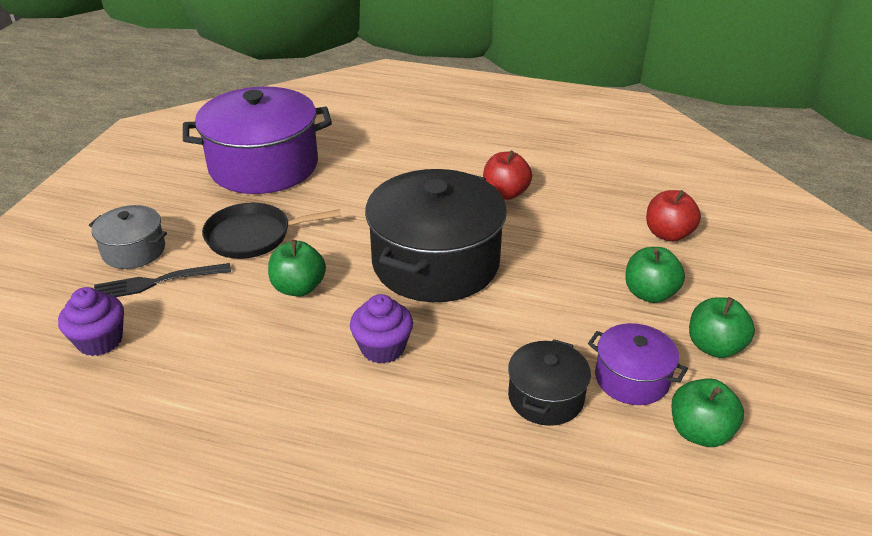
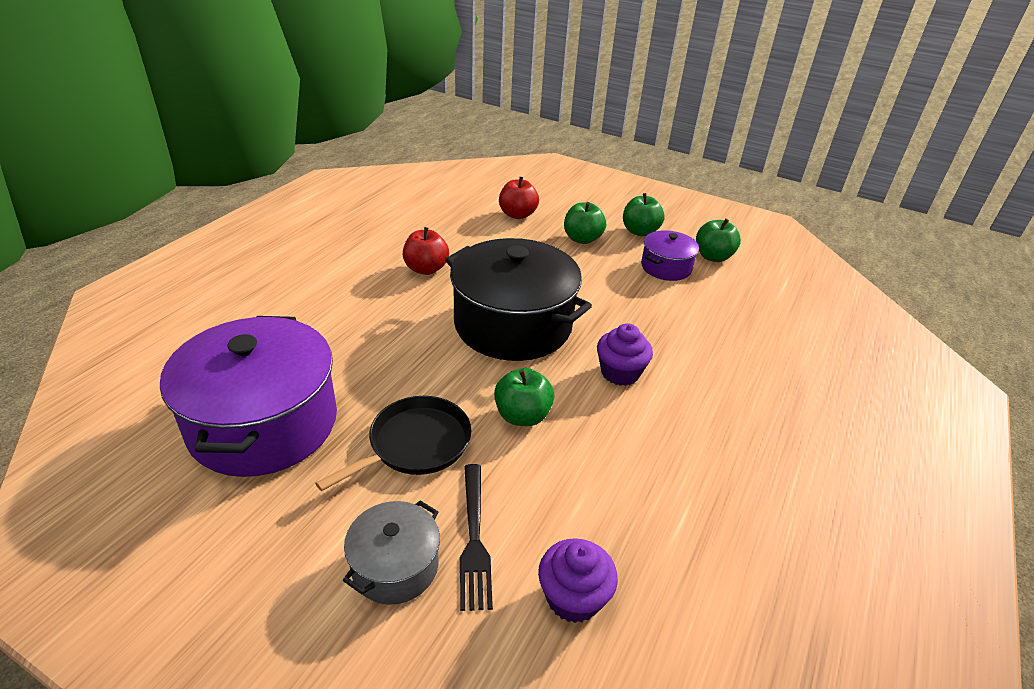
camera: 80 degrees left, 0 degrees up
(253, 236) = (415, 444): black pan -> black pan turned 135 degrees counterclockwise
(546, 397) = (682, 304): black pot -> none

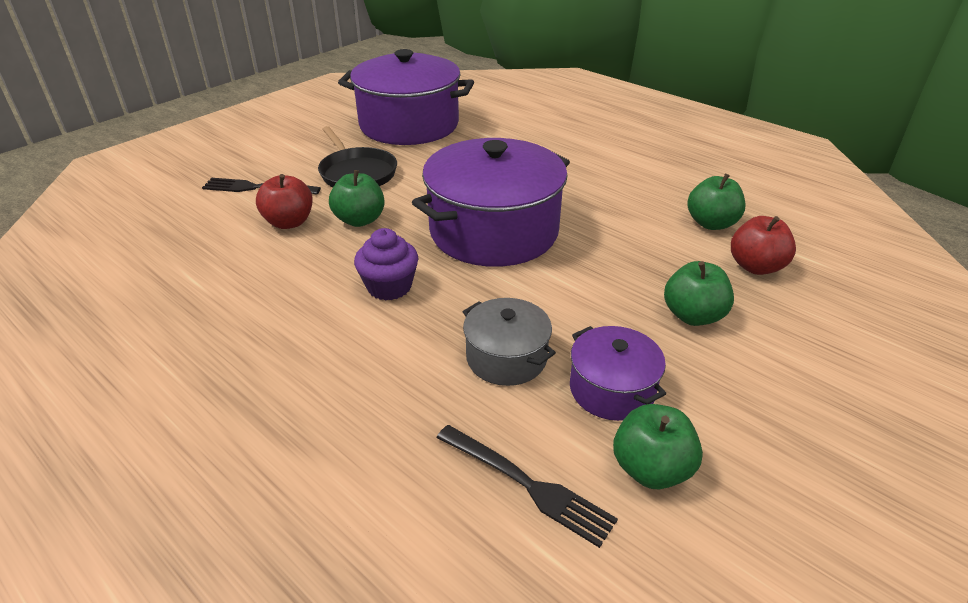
camera: 105 degrees right, 0 degrees up
(395, 566) = (260, 162): grey pot -> grey pot (506, 358)
(426, 269) = (606, 191): red apple -> red apple (289, 222)
(513, 325) = (494, 231): black pot -> purple pot
(573, 597) = (181, 217): purple cupcake -> none
(640, 231) = (732, 389): green apple -> green apple (711, 223)
(752, 292) = (528, 485): none -> black fork

